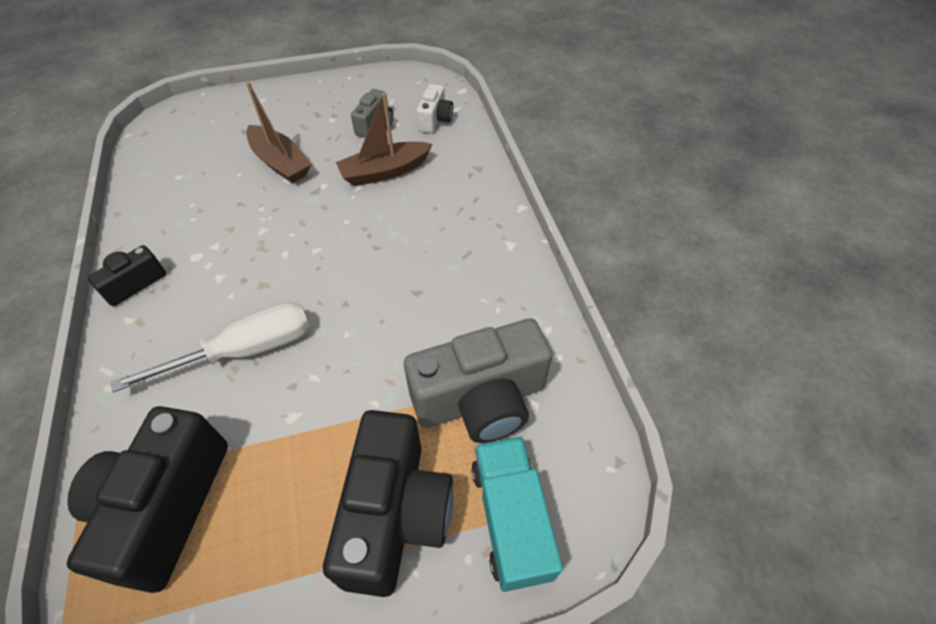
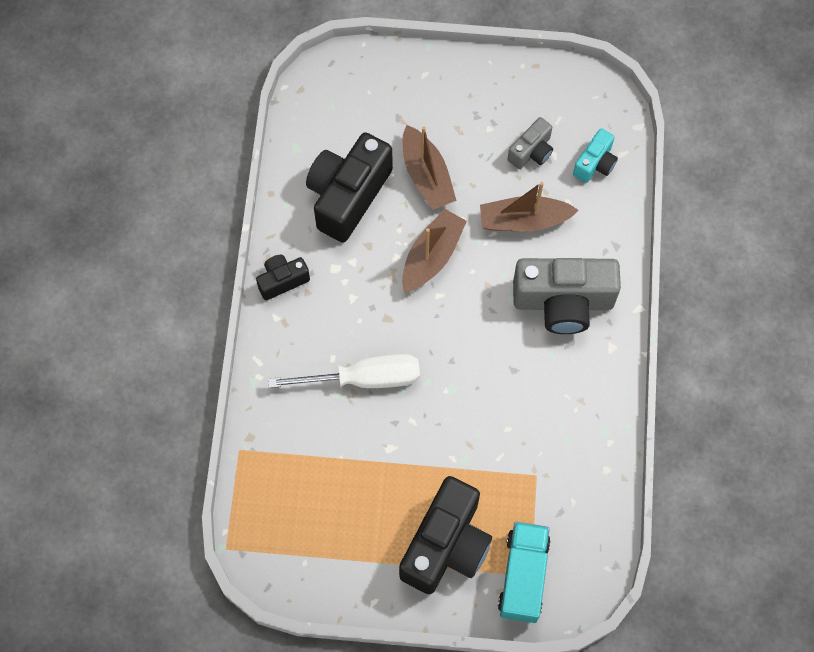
camera: 20 degrees right, 15 degrees up
(166, 507) = (294, 485): black camera -> black camera (348, 196)
(300, 220) = (432, 256): none -> brown boat
(435, 120) = (595, 163): white camera -> turquoise camera
(481, 400) = (533, 484): grey camera -> grey camera (563, 302)

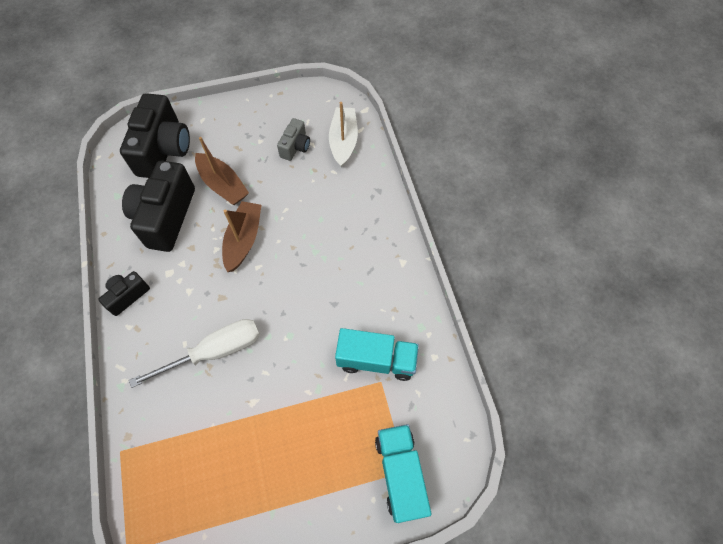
camera: 20 degrees left, 5 degrees down
(446, 545) = (326, 470): black camera -> black camera (164, 150)
(524, 221) = (305, 194): brown boat -> none
(540, 450) = (376, 360): none -> turquoise truck
(563, 302) = (354, 241): grey camera -> none
(595, 163) = (343, 141): turquoise camera -> white boat

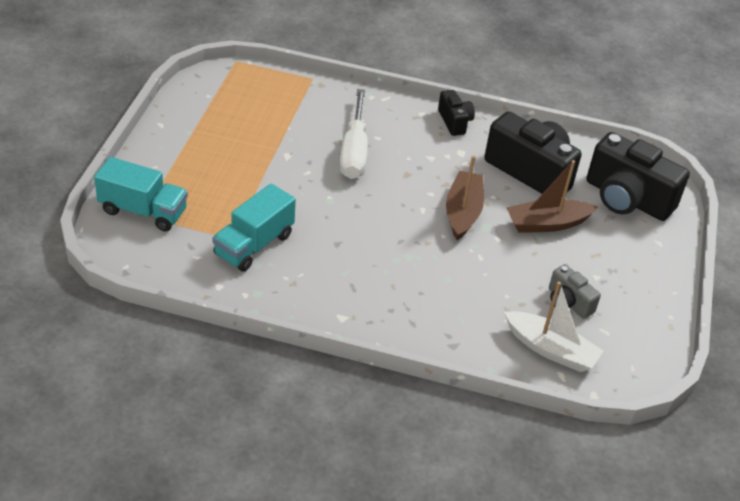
camera: 115 degrees right, 20 degrees down
(243, 240) = (463, 212): brown boat -> brown boat turned 120 degrees counterclockwise

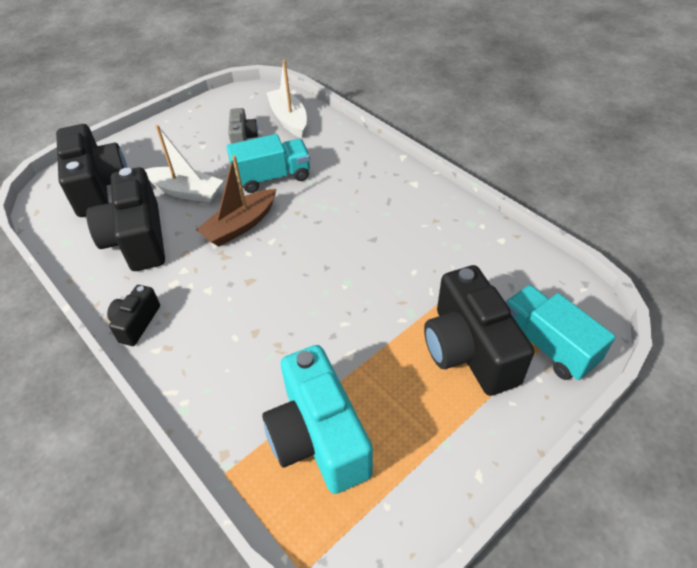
camera: 140 degrees left, 5 degrees up
(202, 187) = (468, 349): none -> black camera
(254, 245) = (449, 265): turquoise truck -> turquoise truck (272, 177)
(272, 109) = (318, 437): none -> turquoise camera
(354, 151) = (275, 329): white screwdriver -> none
(547, 224) = (186, 191): brown boat -> white boat

